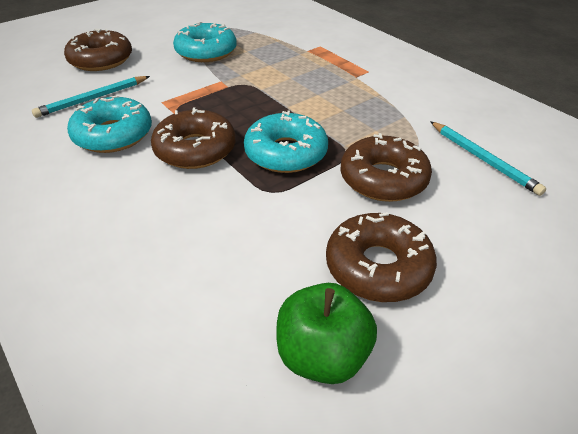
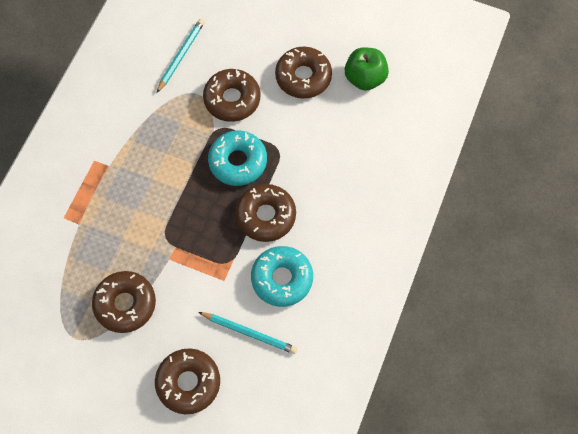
camera: 120 degrees left, 25 degrees up
(206, 52) = (125, 304): turquoise donut -> brown donut

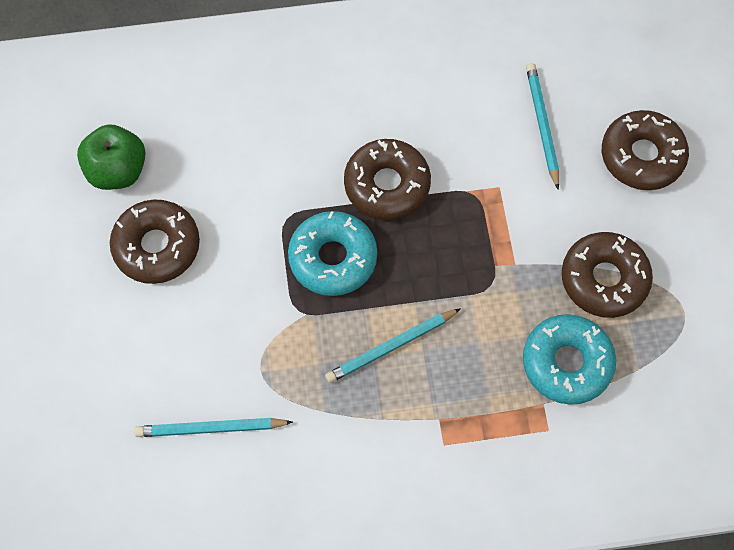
camera: 120 degrees left, 0 degrees up
(165, 164) = (391, 347): none -> turquoise pencil
(232, 99) = (243, 318): brown donut -> none
(282, 279) = (455, 125): turquoise donut -> turquoise donut (567, 363)

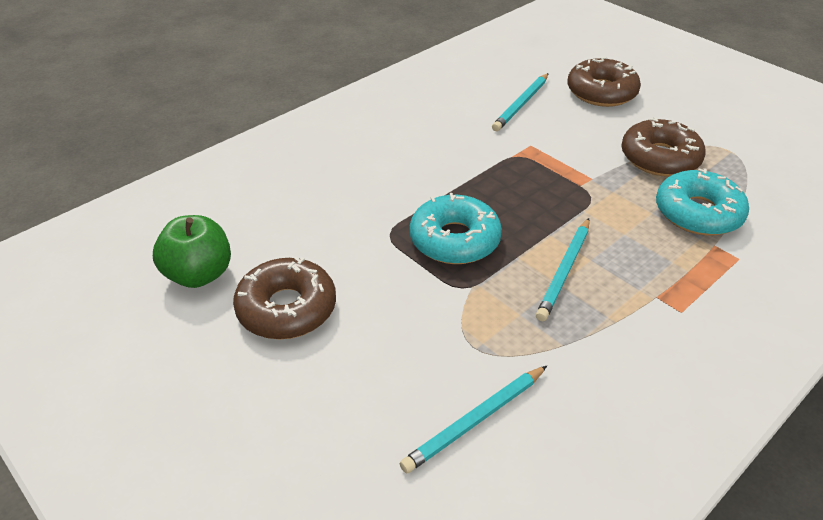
camera: 35 degrees left, 25 degrees down
(387, 185) = (449, 179): brown donut -> none
(542, 125) = (521, 104): turquoise pencil -> turquoise pencil turned 105 degrees counterclockwise

